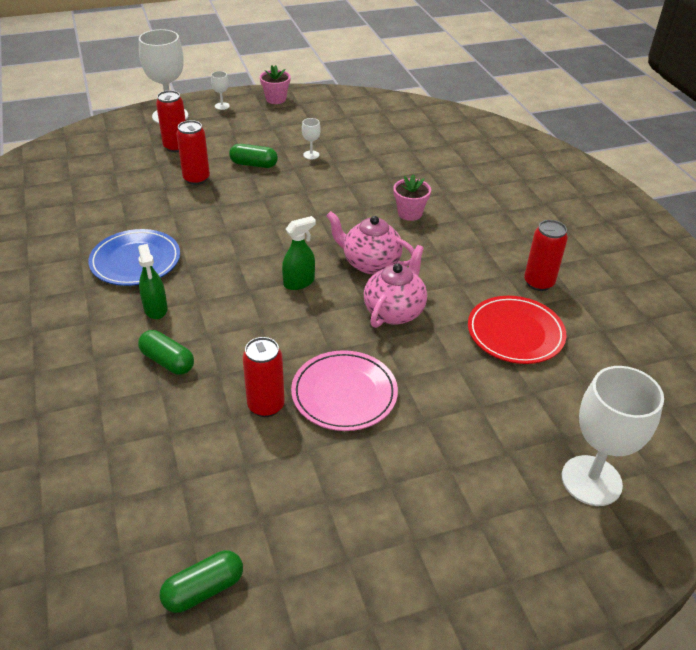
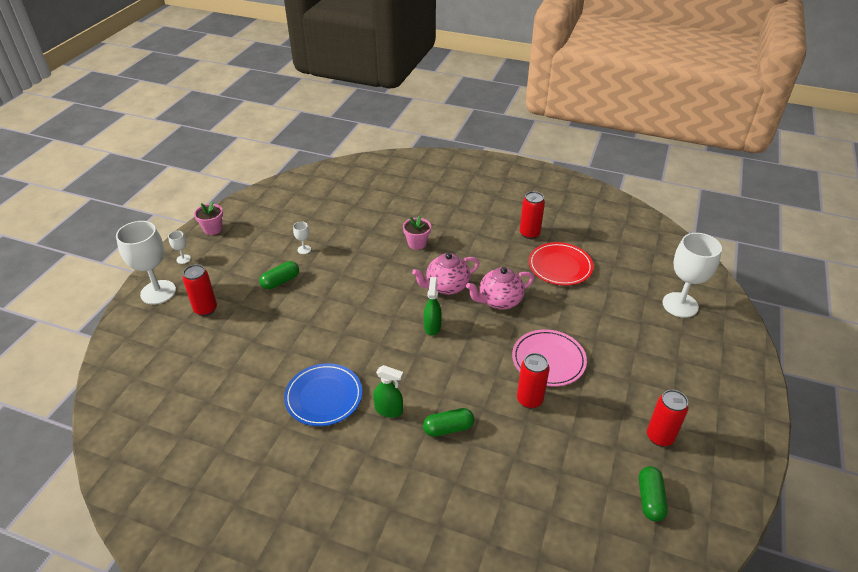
camera: 50 degrees left, 0 degrees up
(196, 179) = (261, 318): red can -> red can (660, 437)
(394, 311) = (499, 301): pink teapot -> pink teapot turned 90 degrees counterclockwise

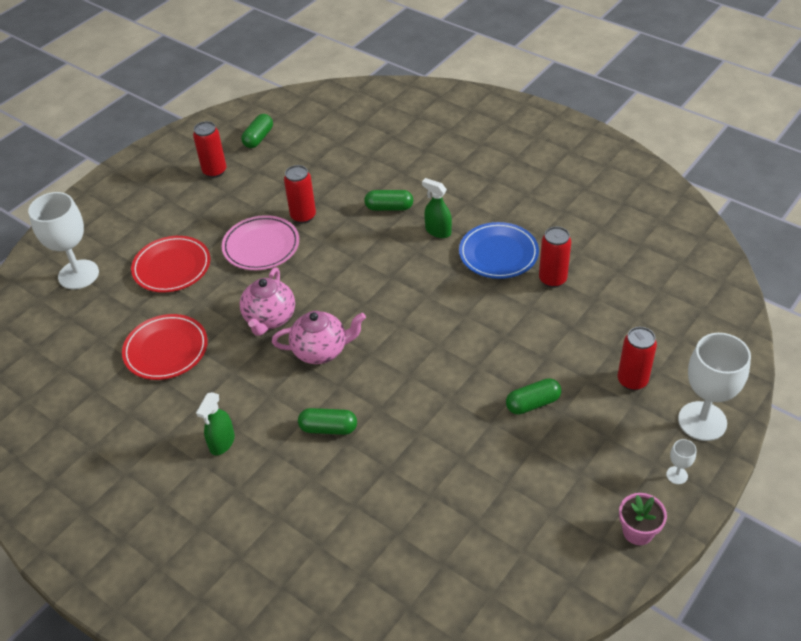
camera: 160 degrees left, 5 degrees up
(304, 249) = (494, 453): white goblet -> none
(417, 243) = (328, 428): pink flower pot -> green capsule
(432, 327) = (361, 303): green spray bottle -> green spray bottle (222, 443)
(499, 301) = (269, 319): pink teapot -> pink teapot turned 105 degrees clockwise
(529, 233) = (165, 410): red can -> red can (552, 279)
(610, 326) = (172, 267): none -> red plate

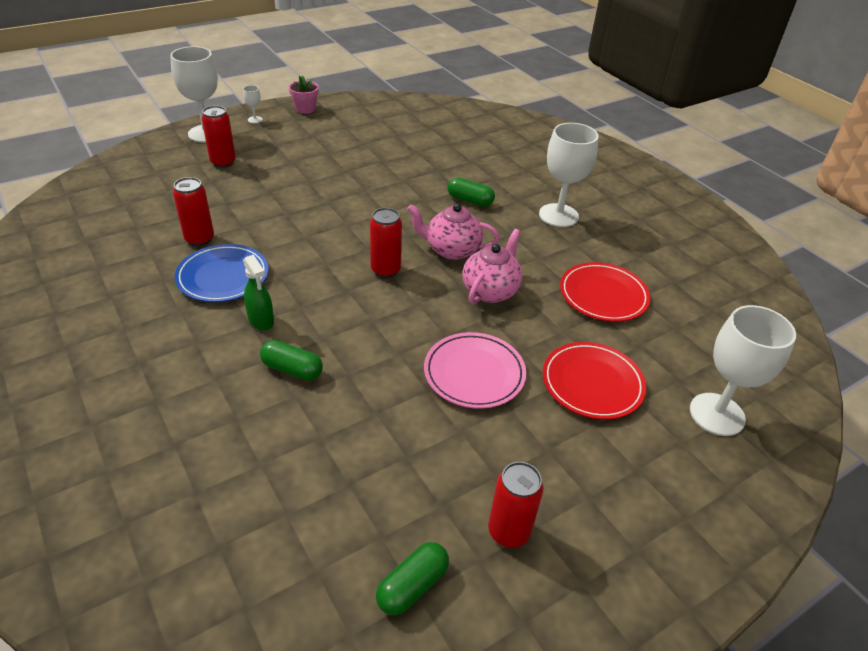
camera: 165 degrees left, 5 degrees down
(222, 443) = (558, 215): green spray bottle -> white goblet
(303, 216) = (405, 396): red can -> red can (385, 270)
(533, 403) = (307, 171): green capsule -> none

